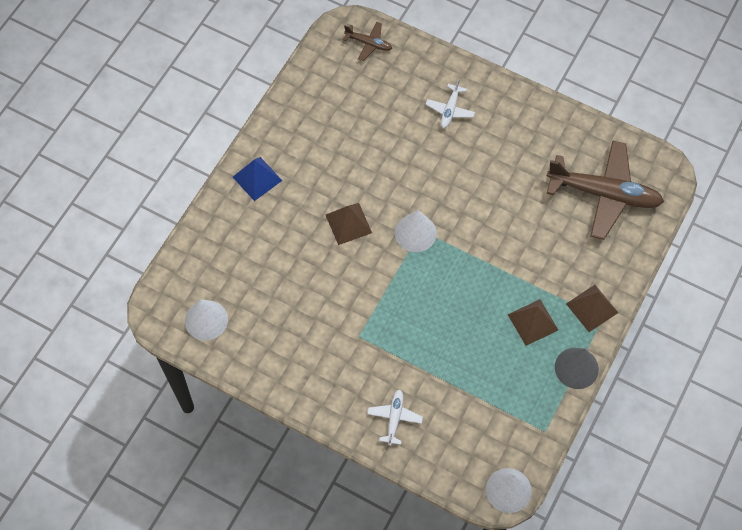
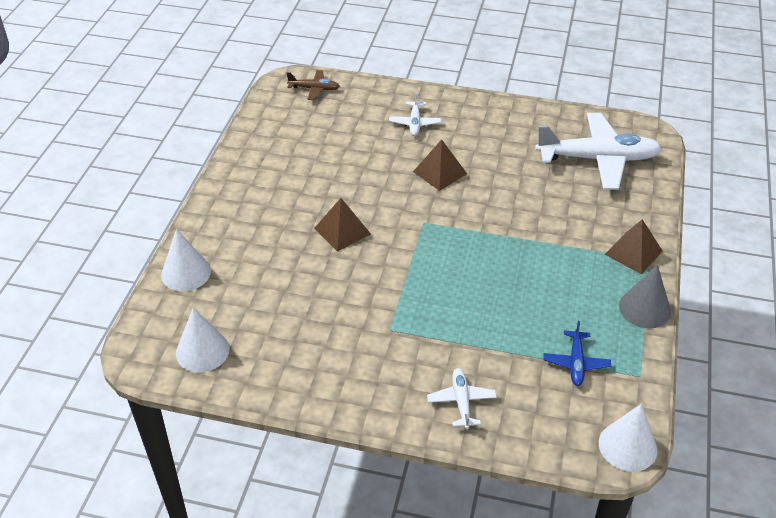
camera: 15 degrees left, 20 degrees down
(257, 178) = (228, 211): blue pyramid -> none
(415, 233) = (418, 225): white cone -> white cone (186, 273)
(498, 406) = (576, 363): none -> blue plane
(532, 322) = (577, 277): brown pyramid -> brown pyramid (439, 172)
(604, 194) = (598, 159): brown plane -> white plane

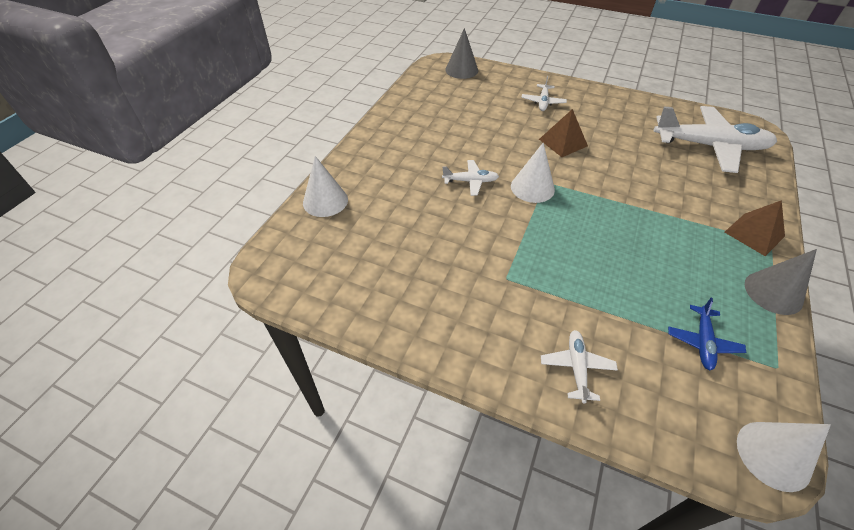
camera: 10 degrees right, 5 degrees up
(202, 351) = (323, 275): white cone -> white cone (532, 187)
(314, 89) = (461, 70): brown plane -> grey cone
(342, 231) = (471, 181): brown pyramid -> white plane

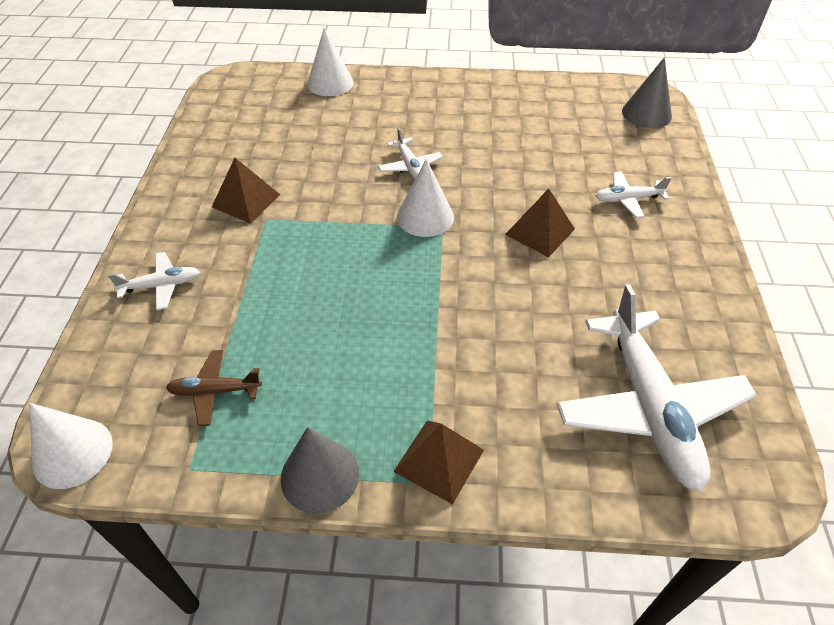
camera: 70 degrees right, 0 degrees up
(476, 288) = (246, 200): none -> brown pyramid
(702, 342) = (214, 391): blue plane -> brown plane

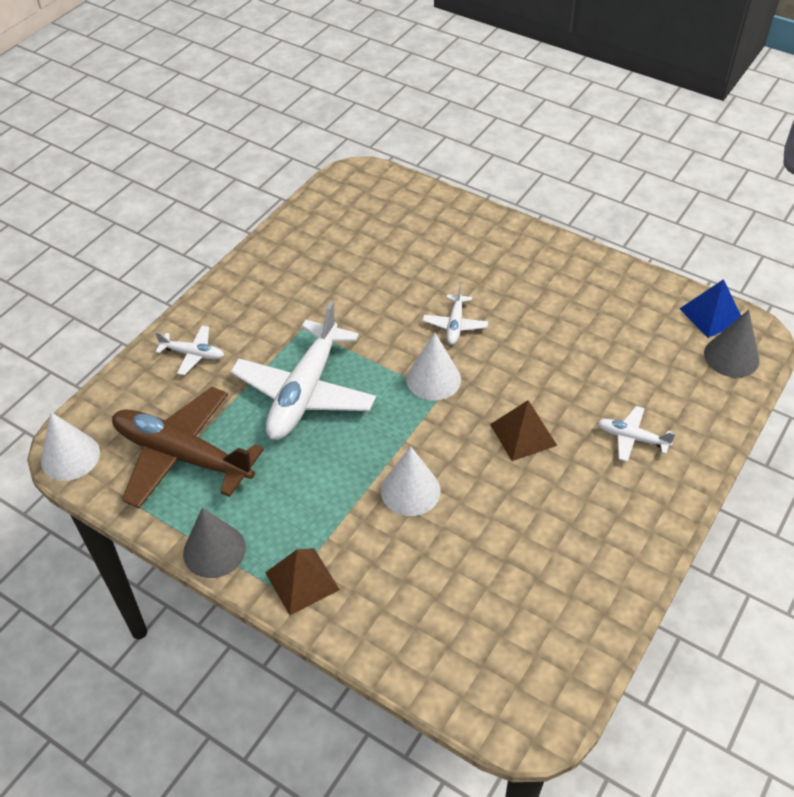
camera: 30 degrees right, 0 degrees up
(214, 391) = (182, 455): brown plane -> brown plane, size x2.17
(246, 200) = (298, 304): brown pyramid -> none
(330, 83) = (443, 210): white cone -> white cone (410, 490)
(607, 90) = (711, 315): none -> blue pyramid
(649, 408) = (492, 623): white plane -> white plane (304, 392)

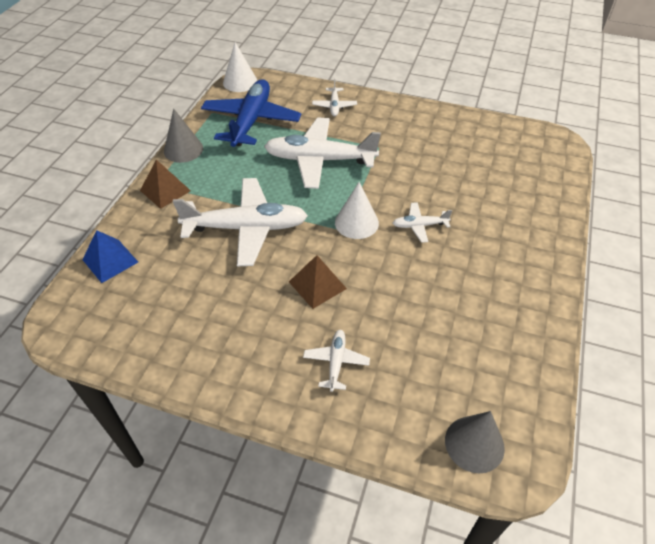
camera: 75 degrees right, 0 degrees up
(182, 455) = (251, 121): brown plane -> blue plane
(410, 490) = (247, 228): white cone -> white plane
(711, 315) = (528, 421): blue pyramid -> blue pyramid (110, 261)

